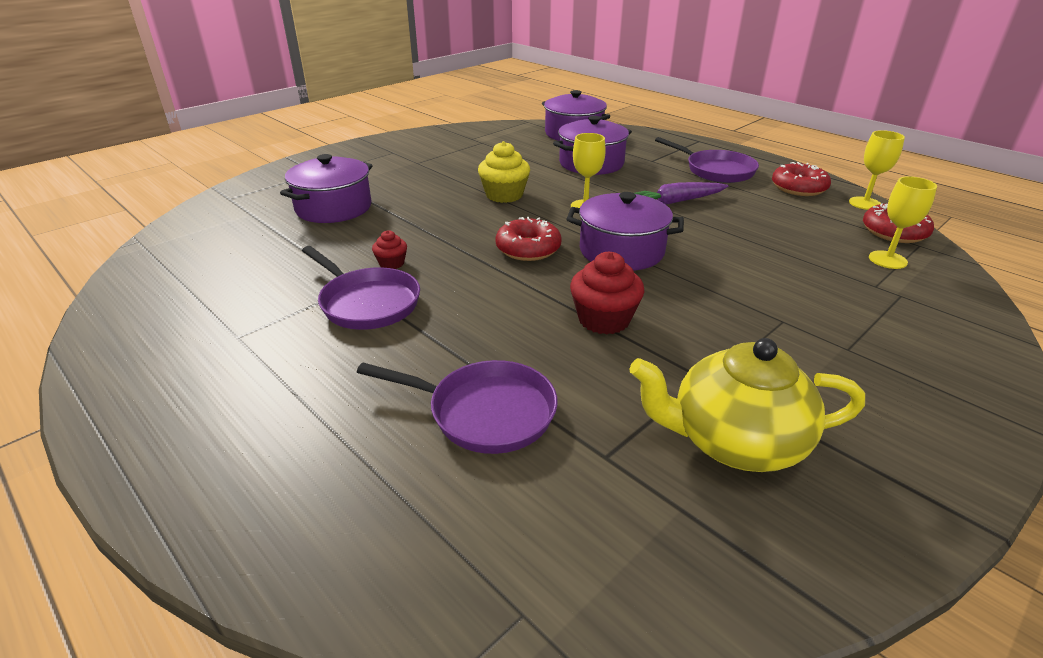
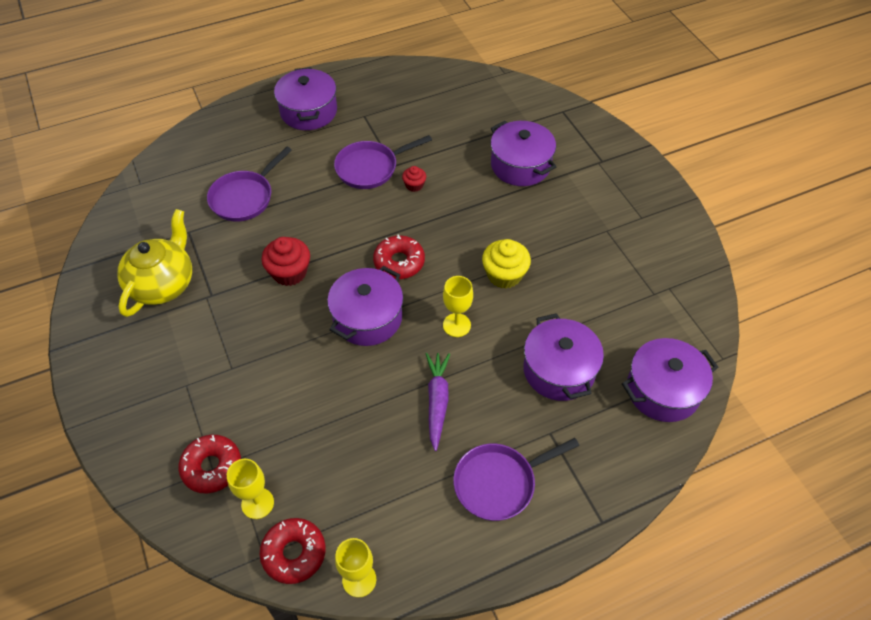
camera: 110 degrees right, 20 degrees up
(223, 403) = (308, 112): none -> purple pot
(798, 188) = (422, 539): red donut -> red donut (212, 467)

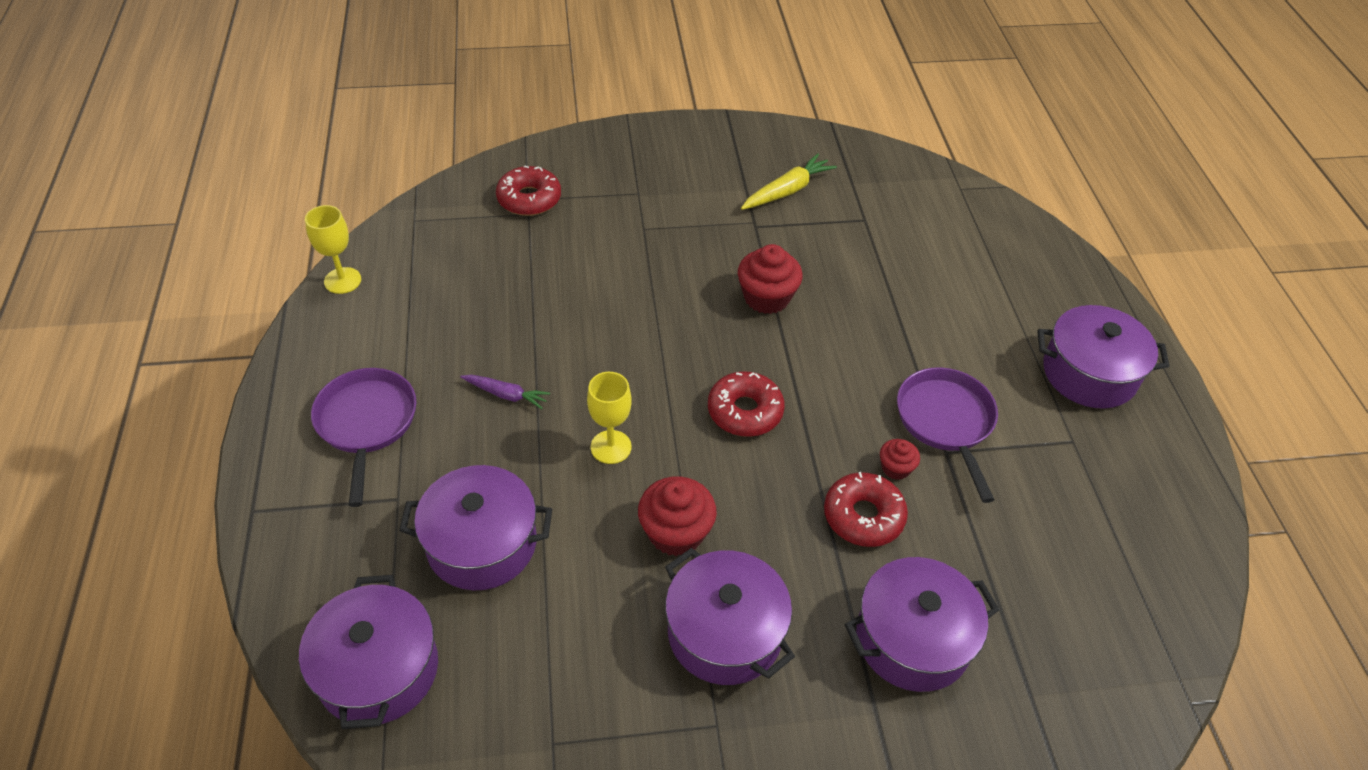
camera: 105 degrees right, 5 degrees down
(163, 284) = (787, 191): yellow teapot -> yellow carrot
(245, 197) = (913, 276): purple pan -> none
(257, 503) = (470, 224): yellow goblet -> none
(294, 553) = (401, 240): red donut -> red donut (863, 516)
(367, 318) = (663, 357): purple pot -> purple pot (725, 632)
(437, 401) = (506, 395): purple carrot -> purple carrot, size x0.65
(504, 275) = (676, 532): yellow cupcake -> red cupcake

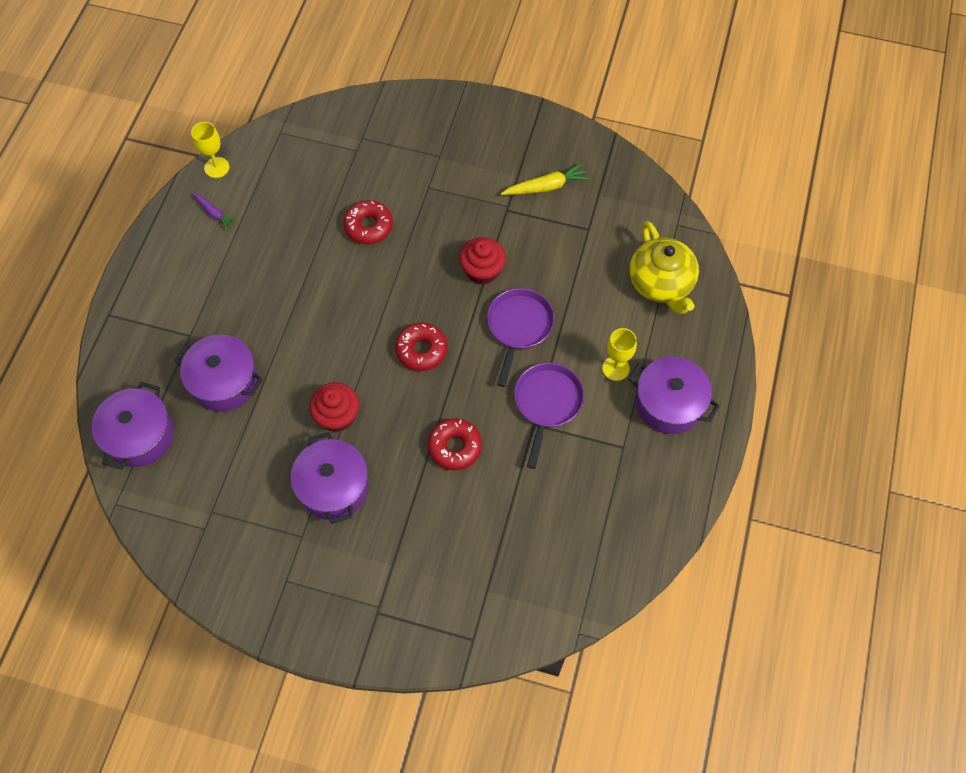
camera: 25 degrees right, 15 degrees up
(366, 424) = (191, 279): purple pan -> purple pan (518, 327)
(506, 395) = (281, 287): purple carrot -> purple carrot (214, 213)
(529, 199) = (363, 138): red donut -> red donut (368, 226)
(611, 447) = (326, 345): yellow goblet -> yellow goblet (615, 368)
(895, 468) = (494, 423): red cupcake -> none
(912, 639) = (438, 532): purple pot -> none
(986, 251) = (661, 284): none -> yellow teapot

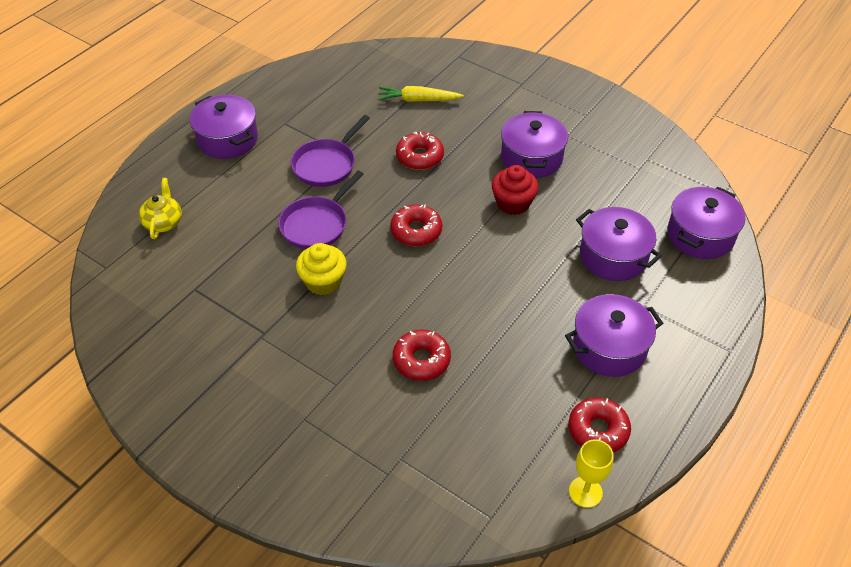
camera: 160 degrees left, 15 degrees down
(214, 213) = (598, 430): purple carrot -> red donut
(215, 285) = (609, 347): none -> purple pot
(482, 270) = (323, 281): red cupcake -> yellow cupcake
(546, 186) = (206, 345): yellow carrot -> yellow carrot (418, 100)
(615, 368) = (252, 172): yellow goblet -> none
(661, 284) = (163, 222): yellow teapot -> yellow teapot, size x0.60

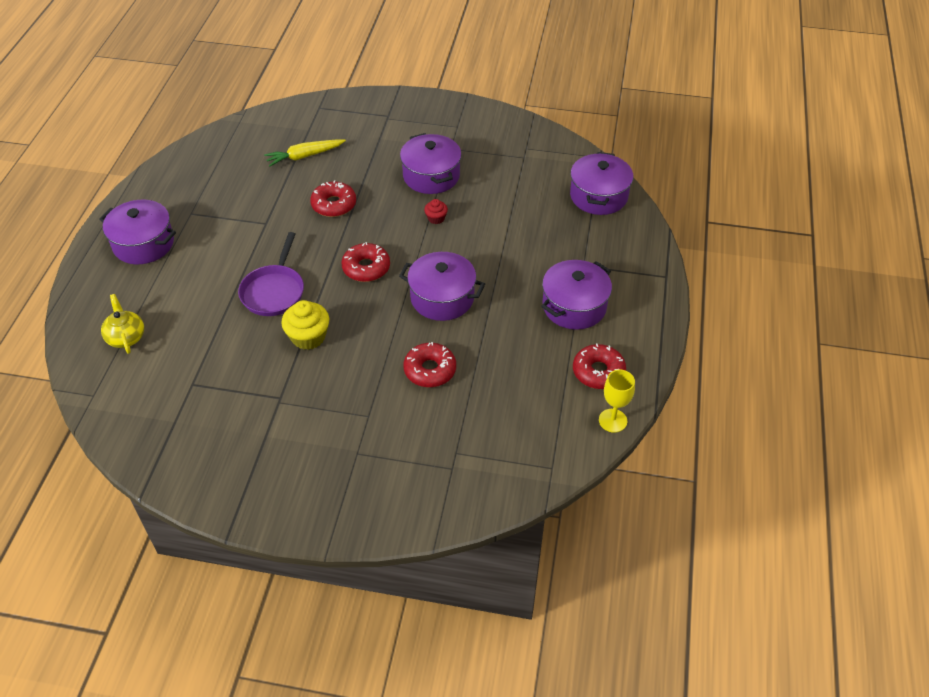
camera: 25 degrees left, 0 degrees up
(327, 164) = (253, 237): purple pan -> none
(513, 203) = (436, 218): red cupcake -> red cupcake, size x0.55
(613, 256) = (540, 235): purple pot -> purple pot (442, 298)

